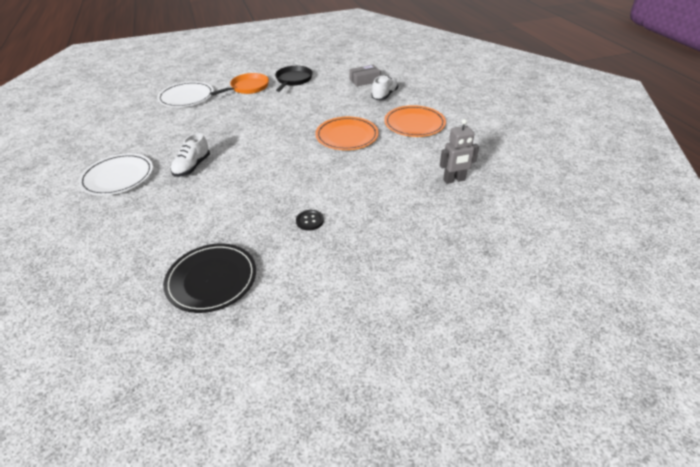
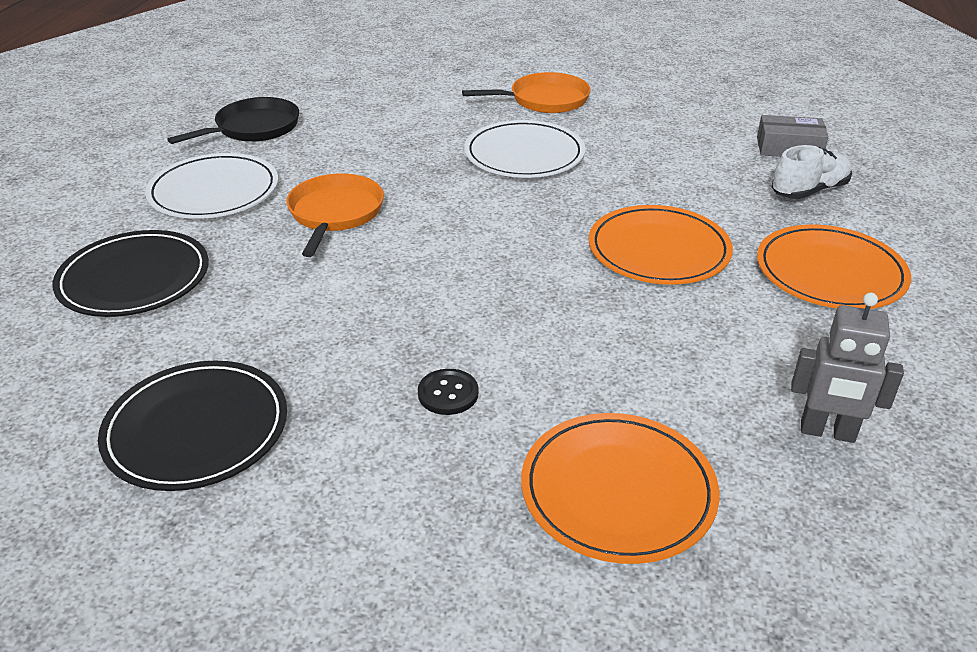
camera: 30 degrees right, 5 degrees down
(114, 231) = (134, 279): none -> black plate
(186, 97) = (427, 88): white plate -> white plate (524, 155)
(192, 167) = (335, 214): white shoe -> orange pan
(293, 80) = (641, 108): black pan -> black pan (253, 128)
(402, 229) = (618, 491): none -> orange plate

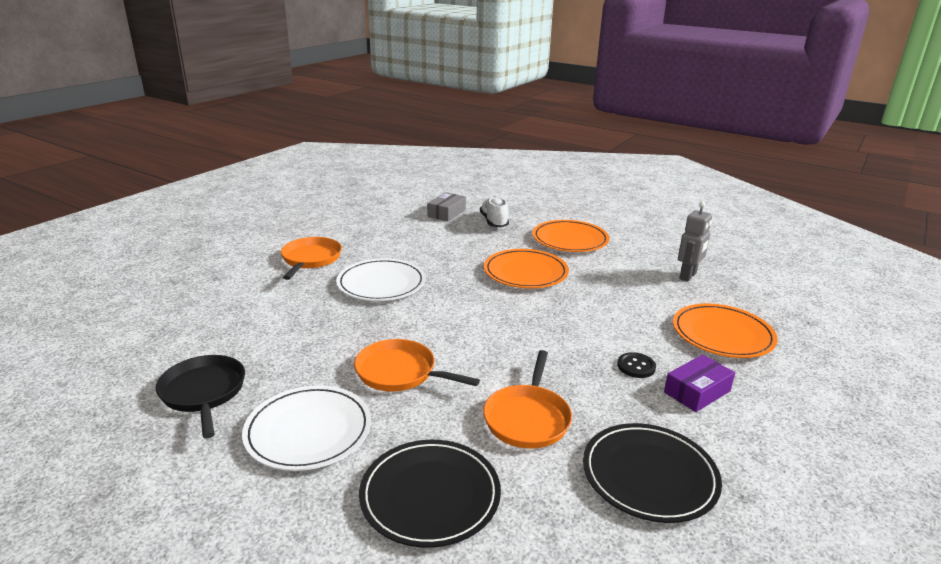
camera: 70 degrees left, 10 degrees down
(282, 316) = (527, 418): none -> orange pan
(410, 465) = (697, 392): none -> purple box

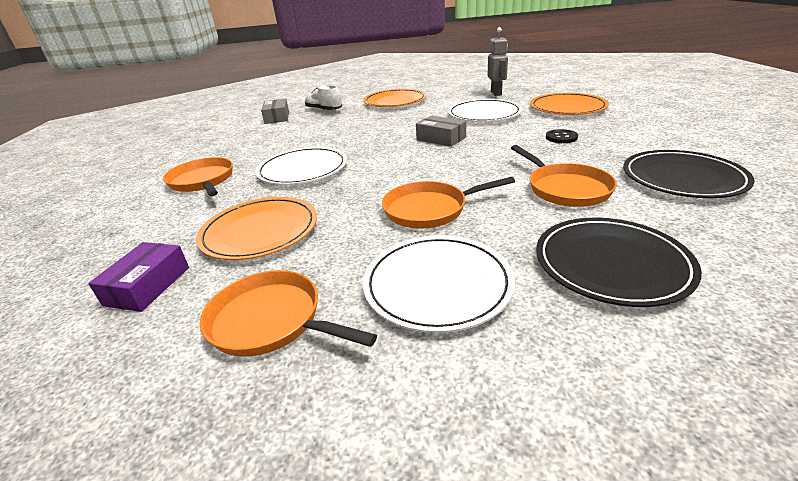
camera: 35 degrees left, 5 degrees up
(204, 393) = (271, 321): black pan -> orange pan
(525, 272) = (400, 124): orange plate -> orange plate (260, 231)
(529, 307) = (441, 138): none -> grey box
(621, 298) = (484, 114): none -> white plate
(697, 392) = (613, 134): purple box -> purple box (148, 286)

